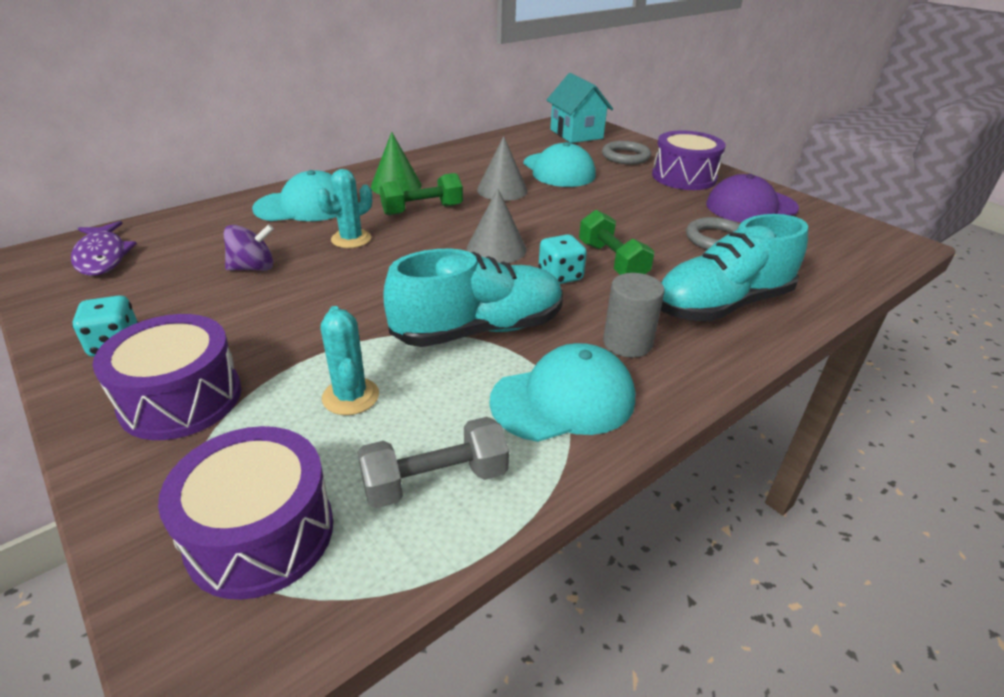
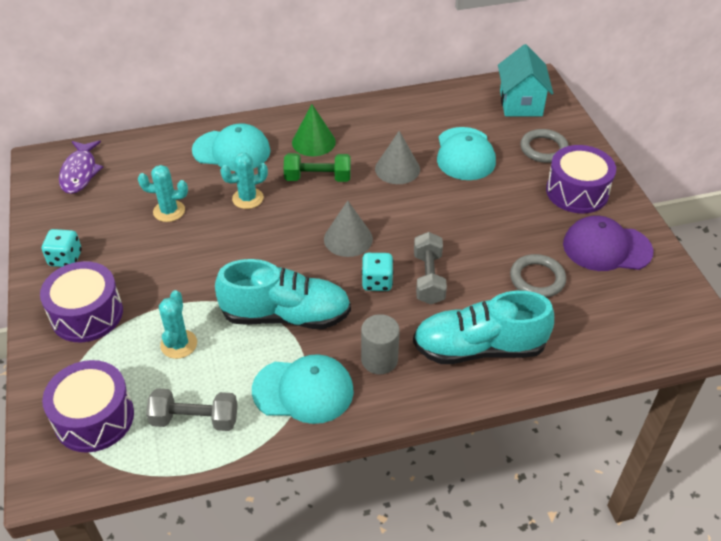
camera: 25 degrees right, 10 degrees up
(253, 268) = (169, 211): purple spinning top -> turquoise cactus
(612, 261) = (428, 278): green dumbbell -> grey dumbbell

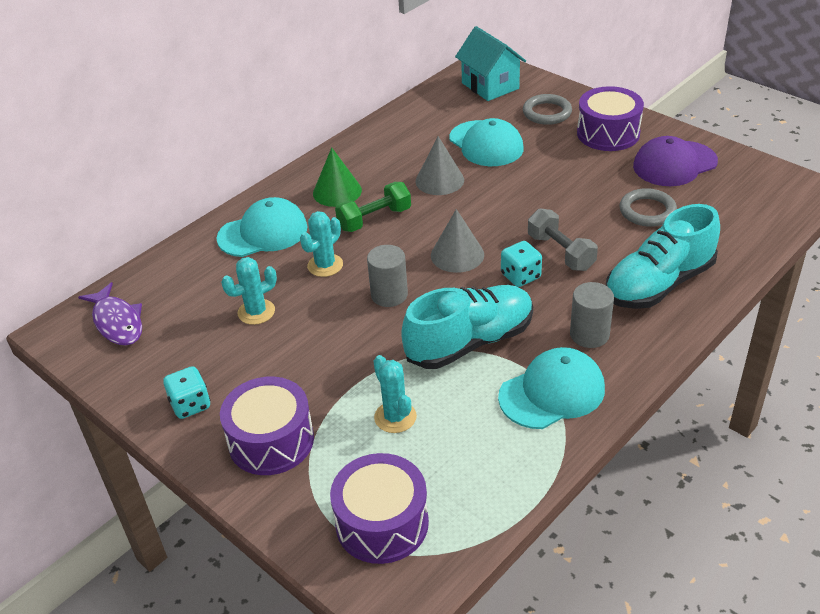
camera: 30 degrees left, 5 degrees down
(195, 419) = (481, 469): grey dumbbell -> none
(268, 246) = (389, 295): none -> grey cylinder

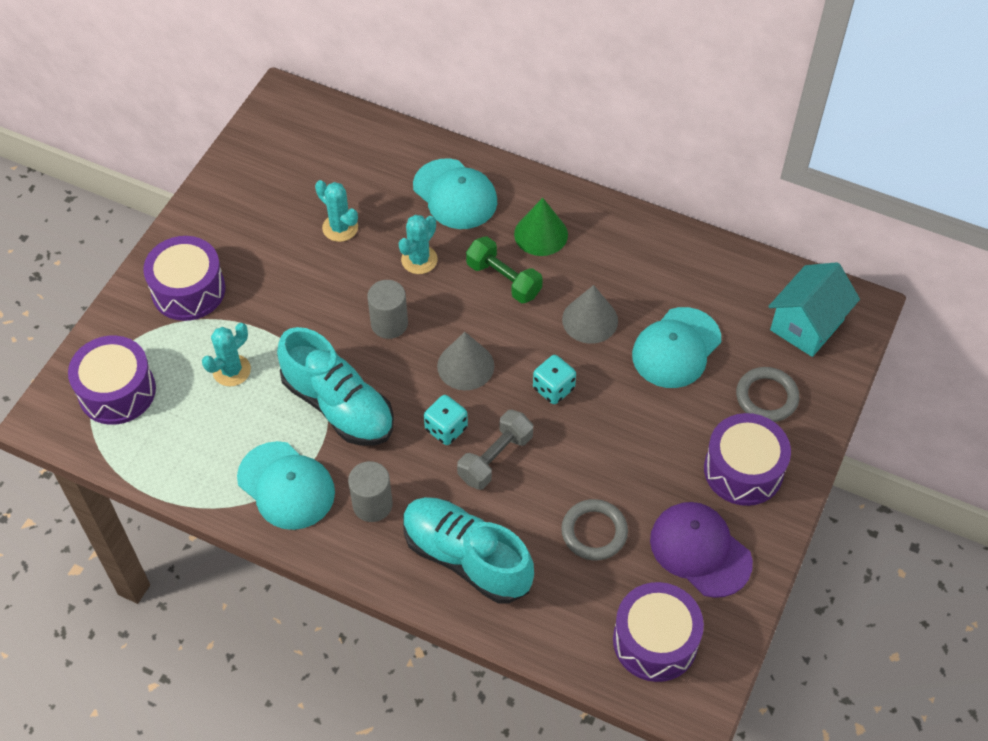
camera: 70 degrees right, 15 degrees up
(117, 322) = (303, 133): purple fish -> none
(190, 405) = (217, 221): turquoise dice -> turquoise dice (553, 388)
(325, 265) = (419, 260): turquoise cactus -> turquoise cactus turned 75 degrees counterclockwise
(751, 198) = (655, 641): none -> purple drum

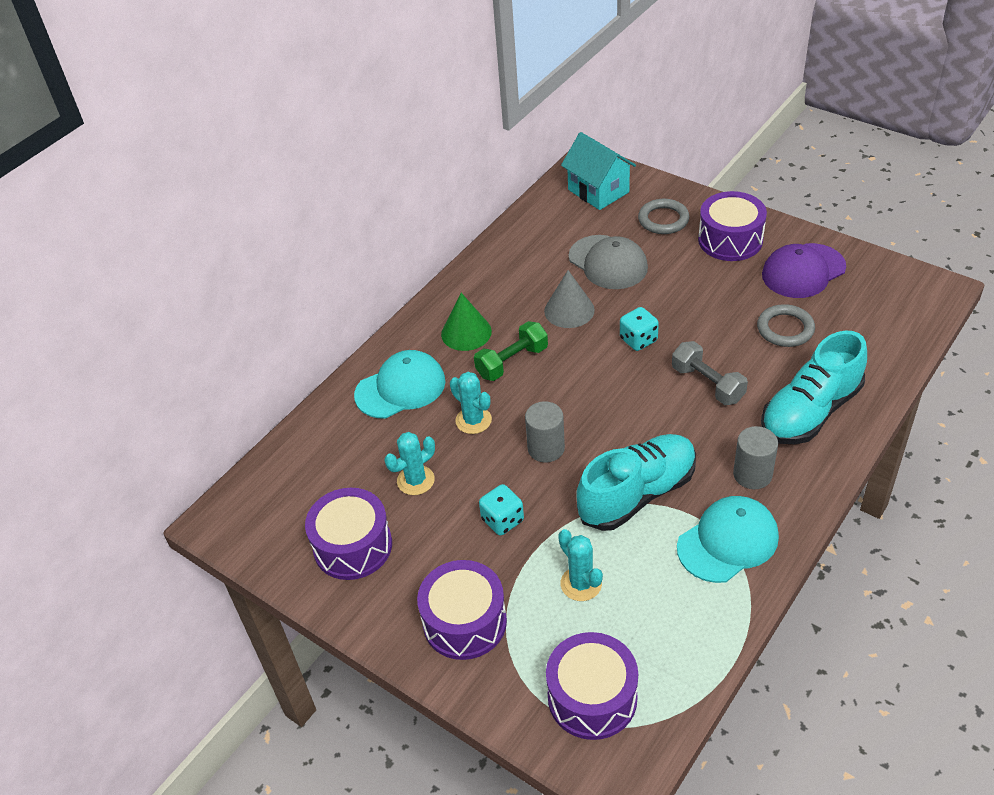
camera: 75 degrees left, 10 degrees down
(446, 429) = (673, 415): turquoise dice -> turquoise dice (502, 520)
(465, 366) = (605, 396): grey cone -> none
(655, 641) = (885, 304): purple drum -> purple drum (353, 546)
(676, 348) = (608, 262): turquoise cap -> grey cap

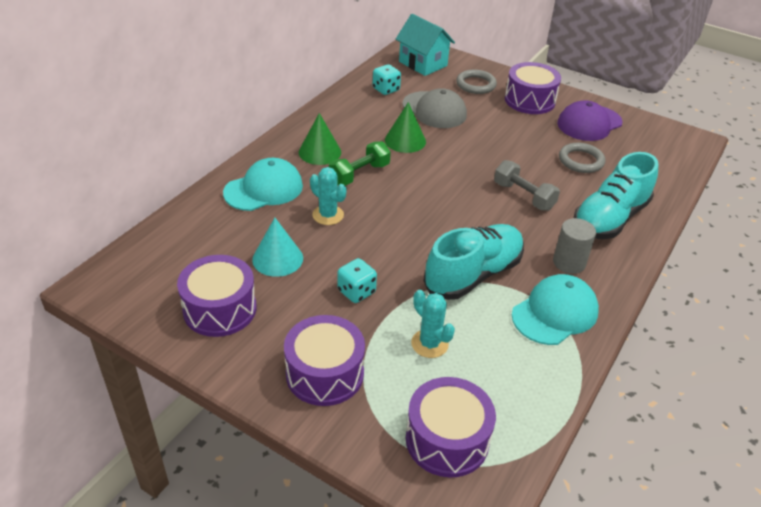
camera: 10 degrees left, 5 degrees down
(415, 480) = (277, 259): turquoise cactus -> turquoise cone
(546, 448) = (392, 238): grey cylinder -> none
(569, 310) = (405, 140): grey cone -> green cone
(638, 340) = (463, 163): turquoise dice -> turquoise dice (386, 89)

